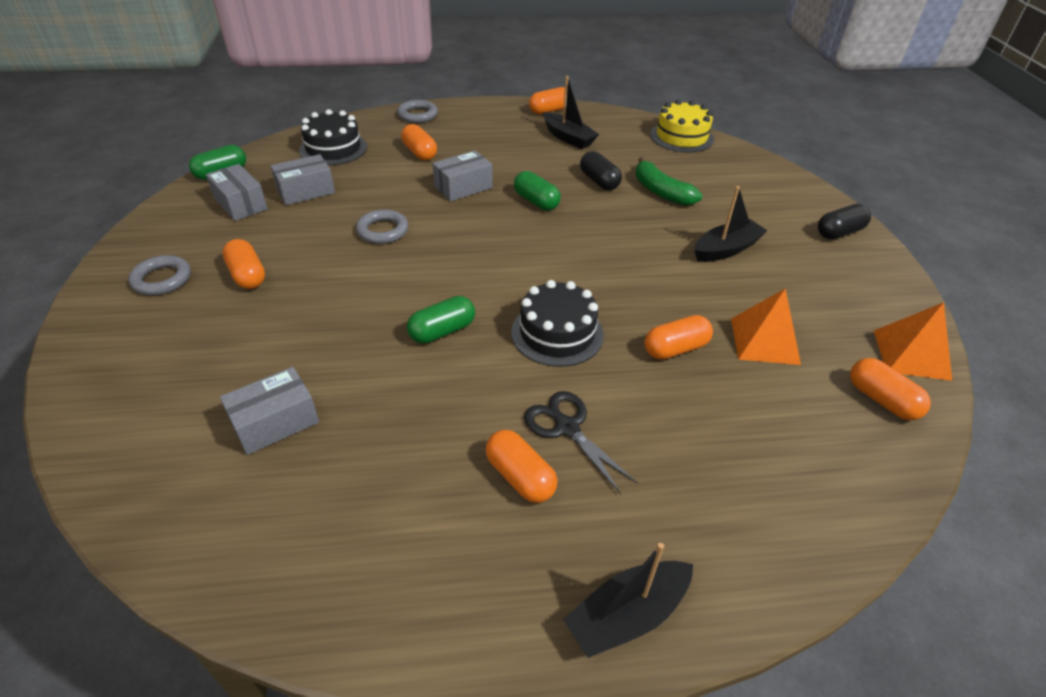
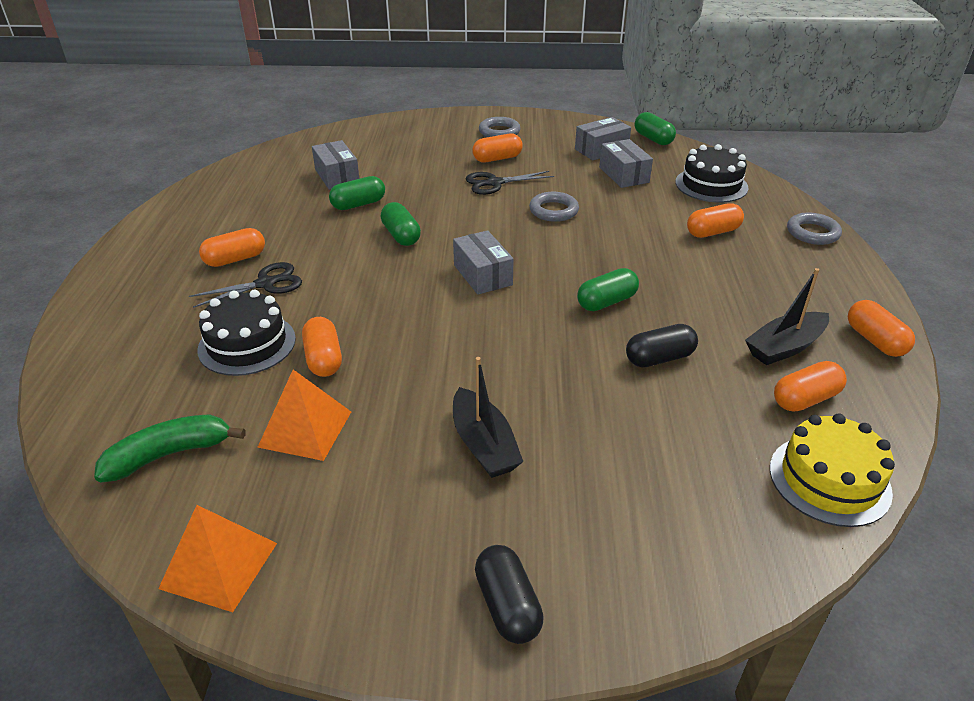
camera: 100 degrees right, 5 degrees down
(315, 273) = (494, 183): none -> black scissors
(365, 382) = (358, 204): none -> green capsule
(463, 187) = (636, 256): grey box -> grey box (482, 275)
(557, 333) = (375, 291): black cake -> black cake (247, 344)
(627, 615) = (106, 288): black boat -> none
(661, 192) = (635, 413): green banana -> green banana (169, 454)
(881, 400) = (174, 498): orange capsule -> orange capsule (805, 399)

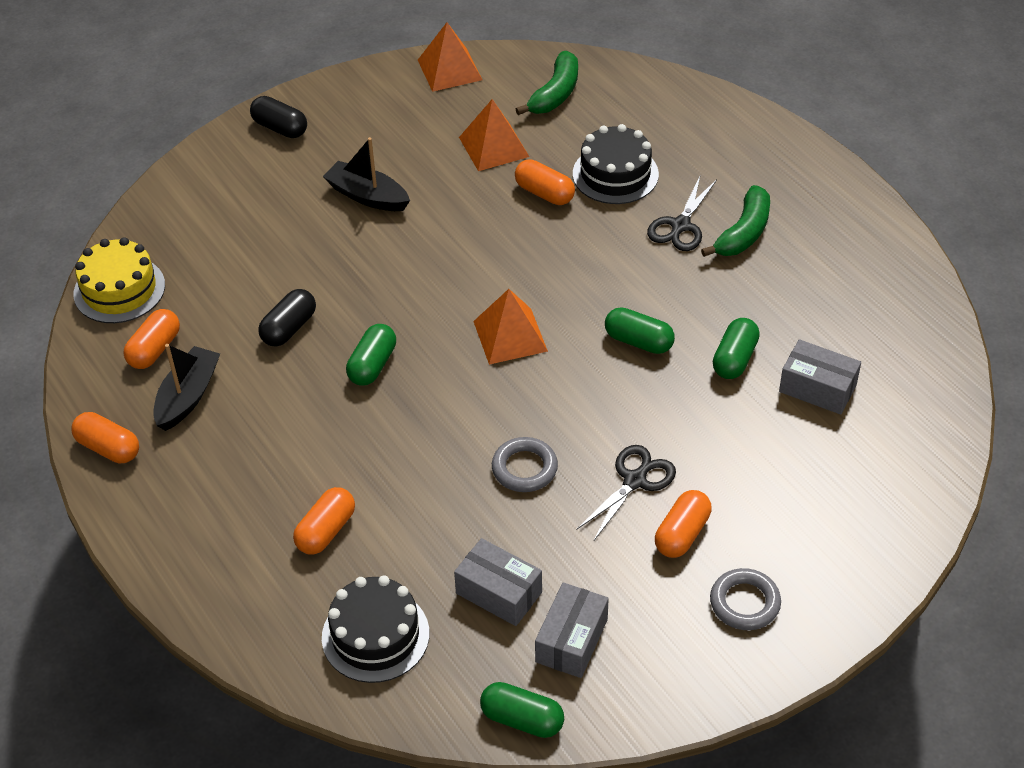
camera: 145 degrees right, 10 degrees up
(235, 259) = (743, 233): orange capsule -> green banana
(482, 275) = (510, 336): grey box -> orange pyramid
(812, 233) = (211, 596): grey ring -> none

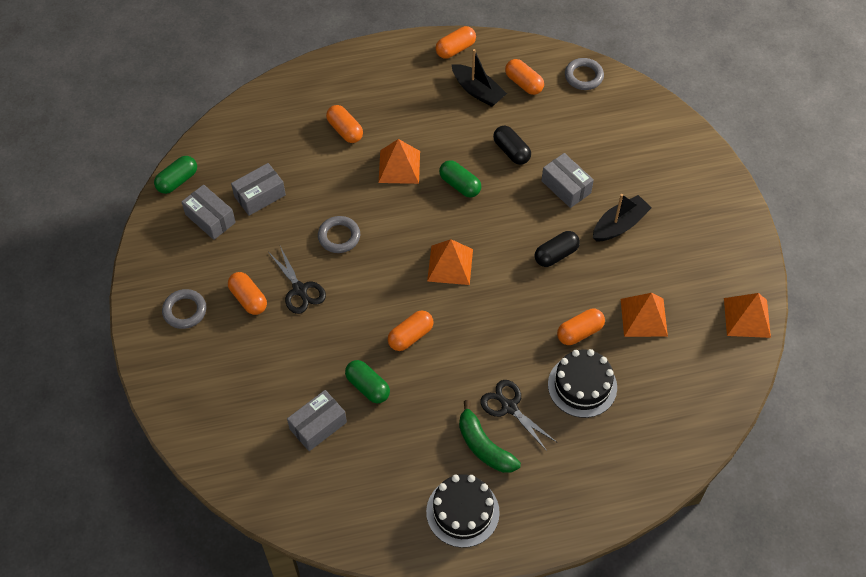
camera: 110 degrees right, 10 degrees up
(119, 289) = (583, 76): yellow cake -> grey ring
(280, 128) = (713, 193): black capsule -> black capsule (556, 255)
(328, 259) = (566, 187): none -> grey box
(368, 442) = (399, 166): none -> orange pyramid
(375, 635) = (264, 134): black cake -> black cake (462, 512)
(555, 94) = (692, 379): green banana -> none
(638, 341) = (410, 336): green capsule -> orange capsule

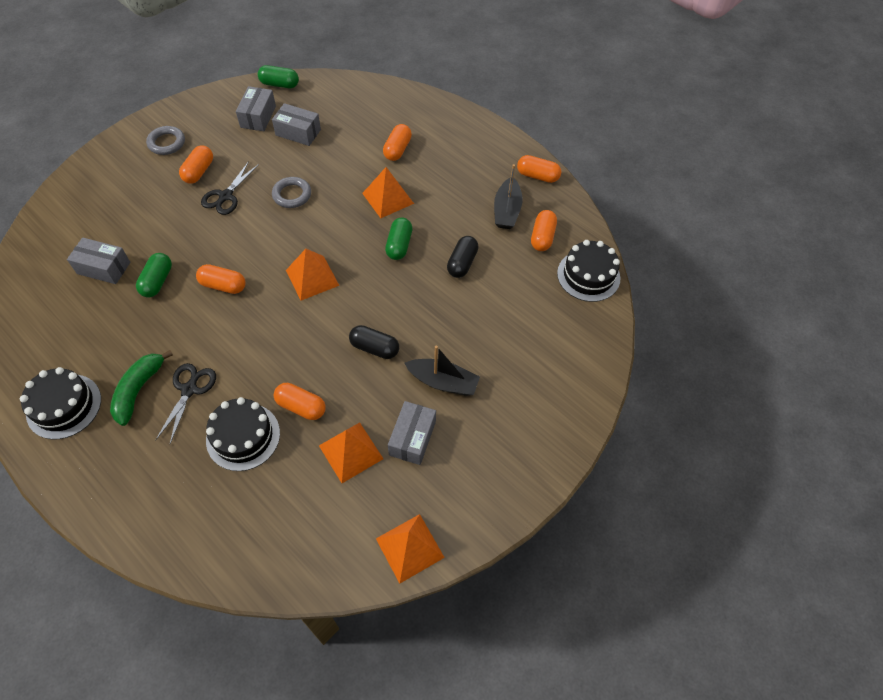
camera: 55 degrees right, 0 degrees up
(566, 187) = (454, 320): grey box -> grey box (412, 438)
(583, 76) = (588, 275): grey ring -> black cake

